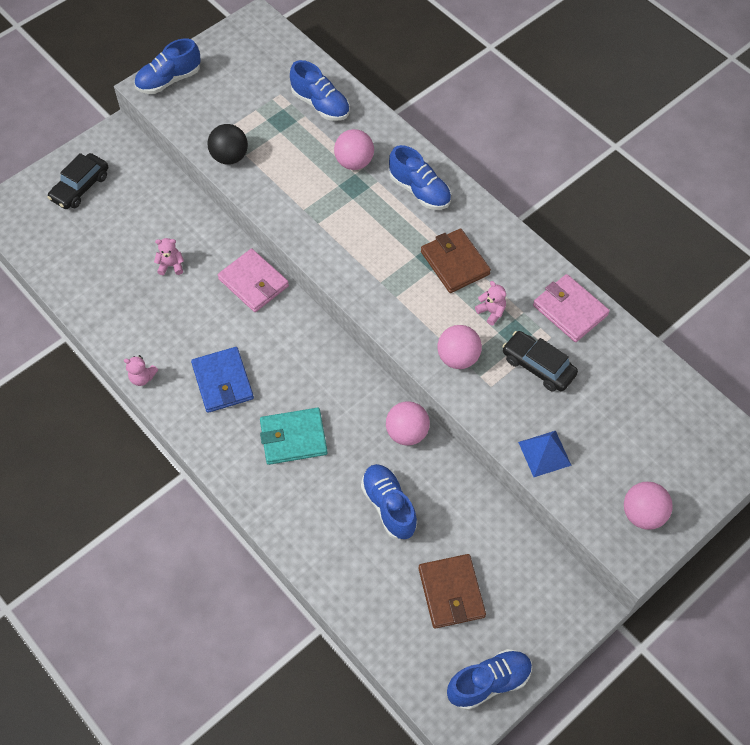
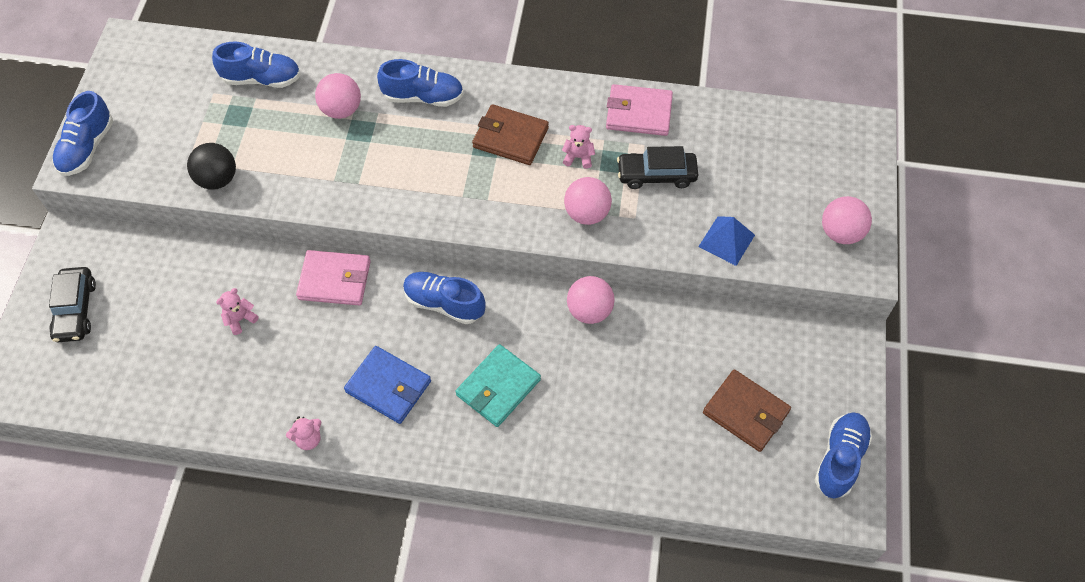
camera: 40 degrees left, 0 degrees up
(389, 506) = (631, 382): blue shoe -> blue shoe (444, 303)

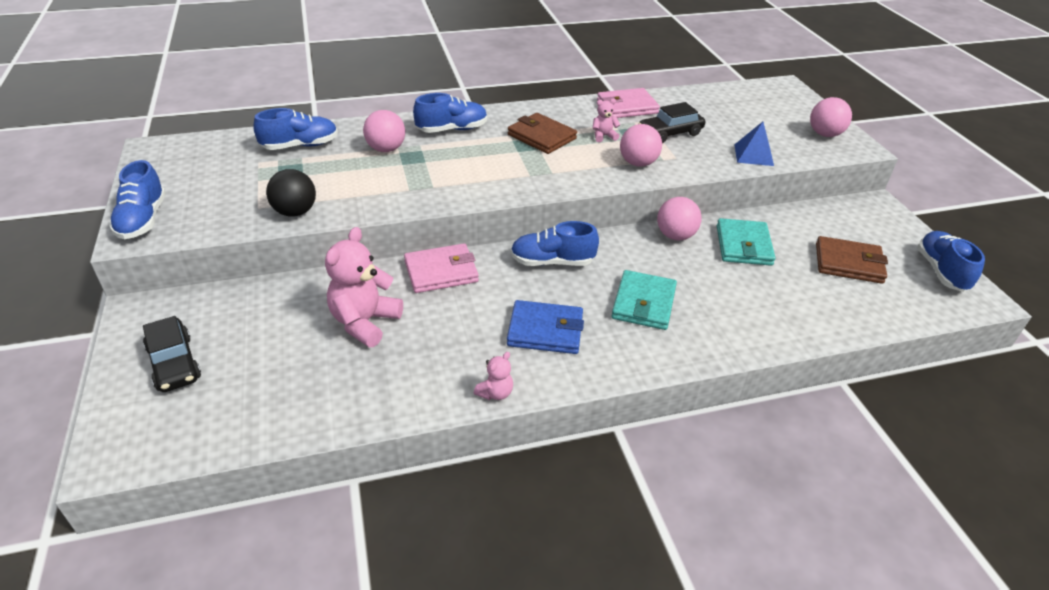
camera: 25 degrees left, 20 degrees down
(240, 319) = (365, 322): pink teddy bear -> pink teddy bear, size x2.05
(510, 137) = (541, 137): brown wallet -> brown wallet turned 45 degrees clockwise
(652, 349) = (743, 245): none -> turquoise wallet

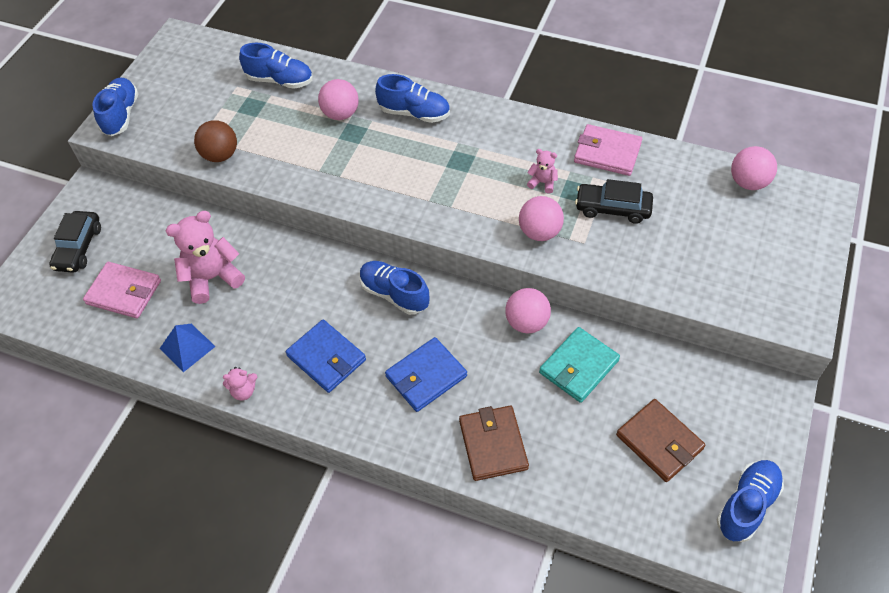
camera: 40 degrees right, 15 degrees up
(143, 220) = (121, 115): blue shoe -> blue shoe turned 150 degrees clockwise
(295, 212) = (220, 155): black ball -> brown ball
(441, 271) = (302, 258): pink wallet -> pink wallet (124, 292)
(541, 137) = (484, 157): brown wallet -> brown wallet (493, 444)
(644, 303) = (426, 376): turquoise wallet -> blue wallet
(753, 155) = (668, 276): blue pyramid -> blue pyramid (187, 347)
(825, 134) = (784, 287): pink ball -> pink ball (748, 182)

